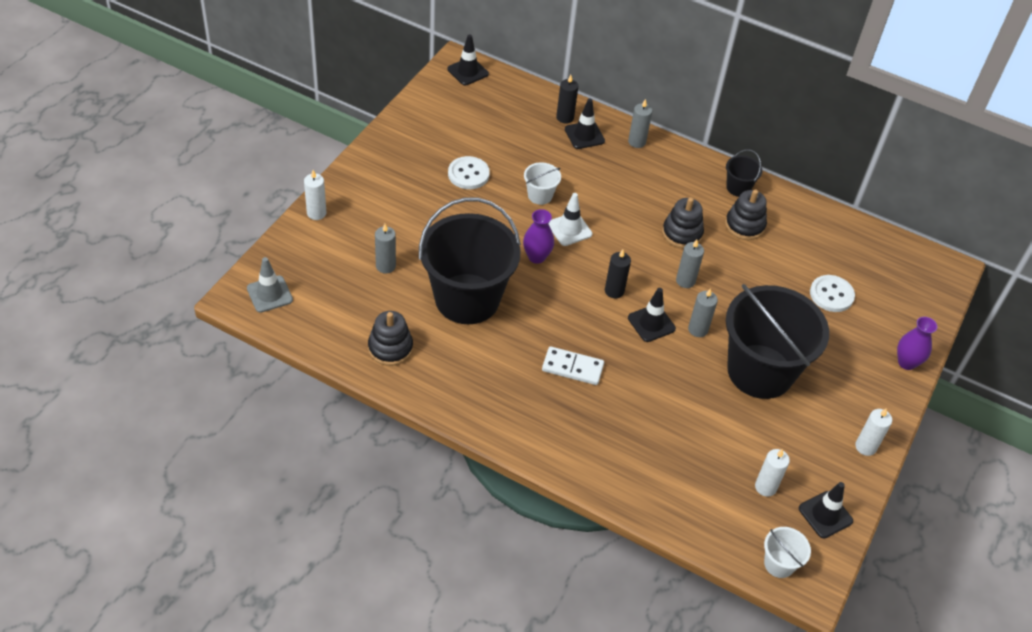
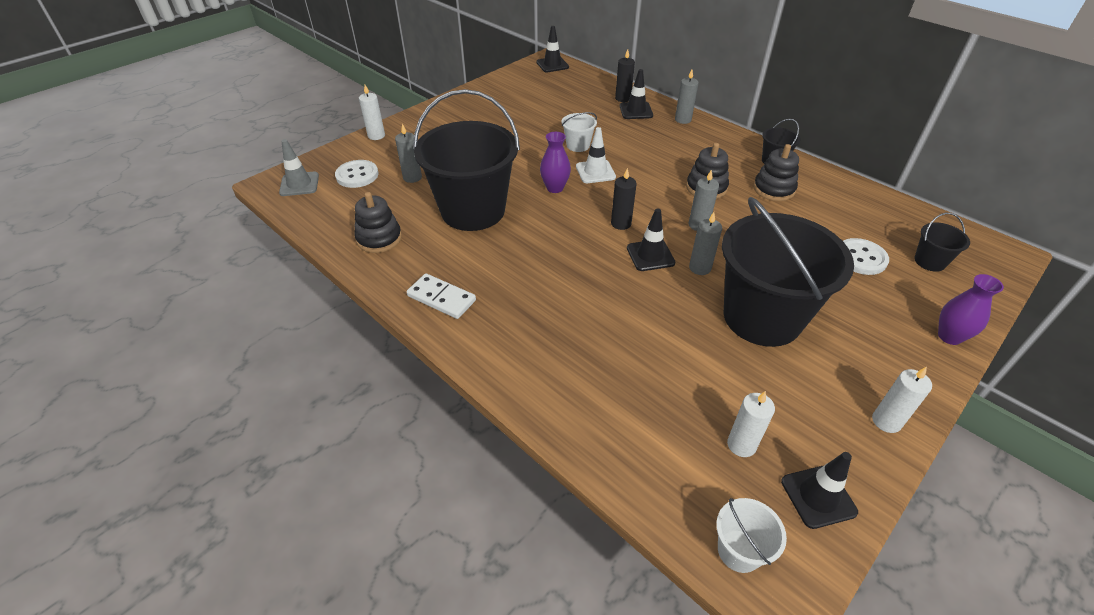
camera: 20 degrees right, 5 degrees down
(468, 174) = (520, 125): white button -> white button (357, 175)
(572, 368) = (551, 282): white domino -> white domino (441, 298)
(888, 289) = (929, 261): none -> black bucket

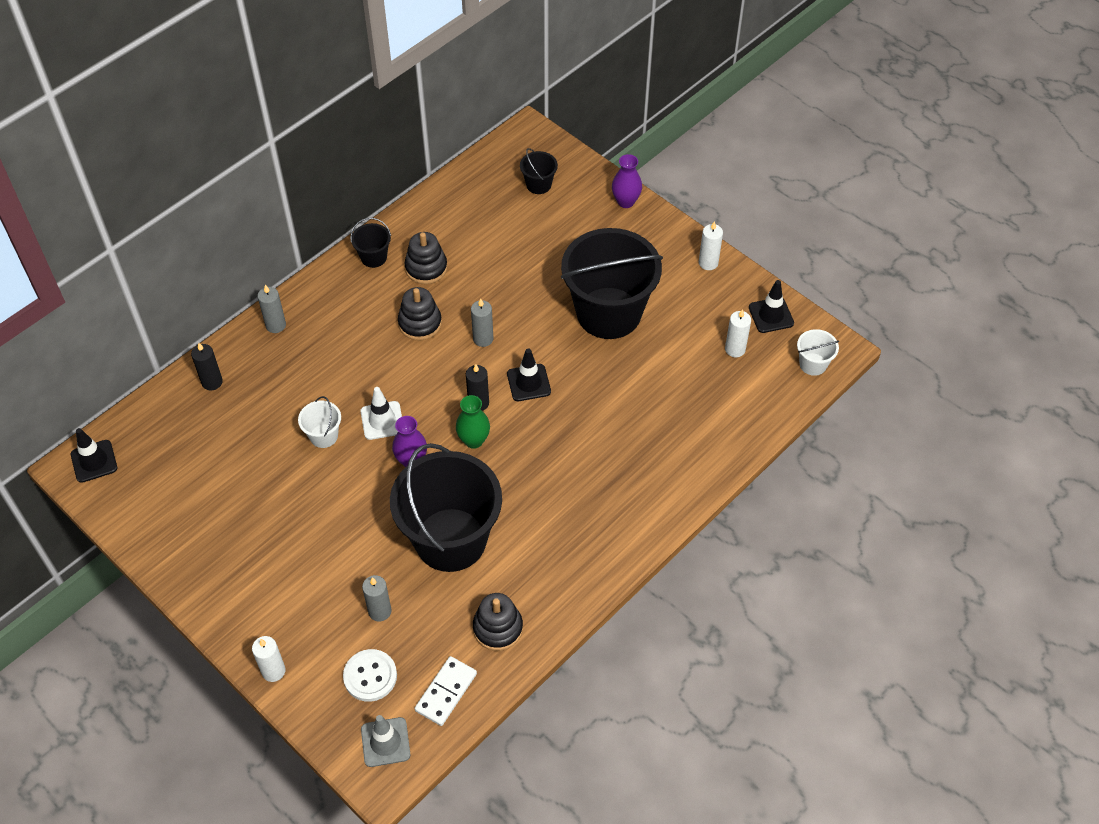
camera: 90 degrees left, 10 degrees up
(441, 298) = (590, 556): white domino -> white domino (446, 692)
(578, 221) = (474, 440): none -> green vase
(636, 111) = (247, 370): black traffic cone -> none
(700, 268) = (546, 347): grey candle -> none
(860, 258) = (534, 229): white button -> none

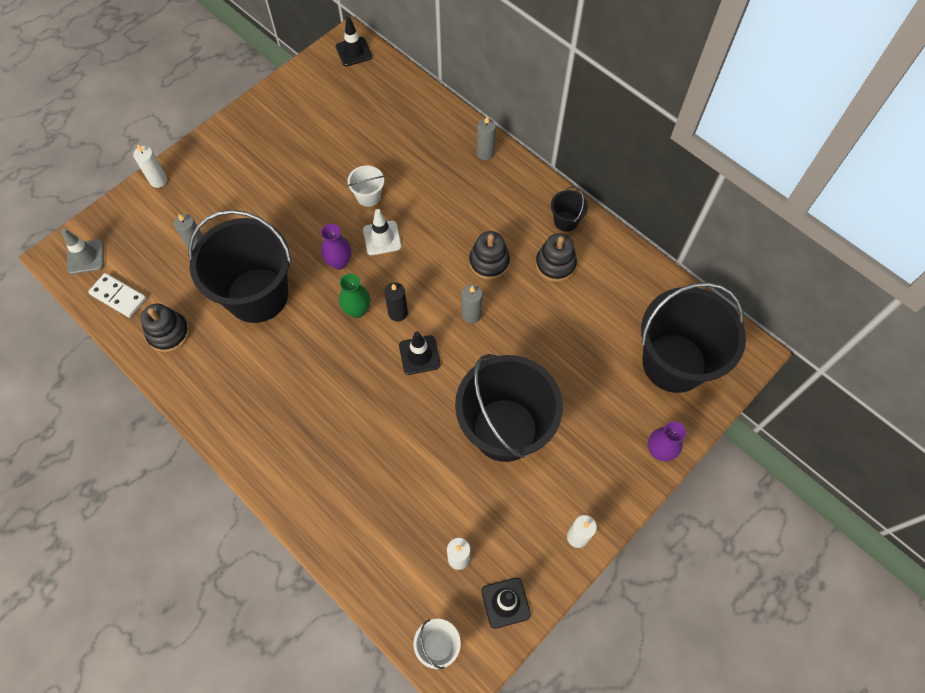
camera: 90 degrees right, 10 degrees up
(212, 382) = (426, 115): black candle -> none
(370, 676) = (142, 243): white button -> none
(538, 185) = (674, 363): black bucket -> black bucket, size x2.42

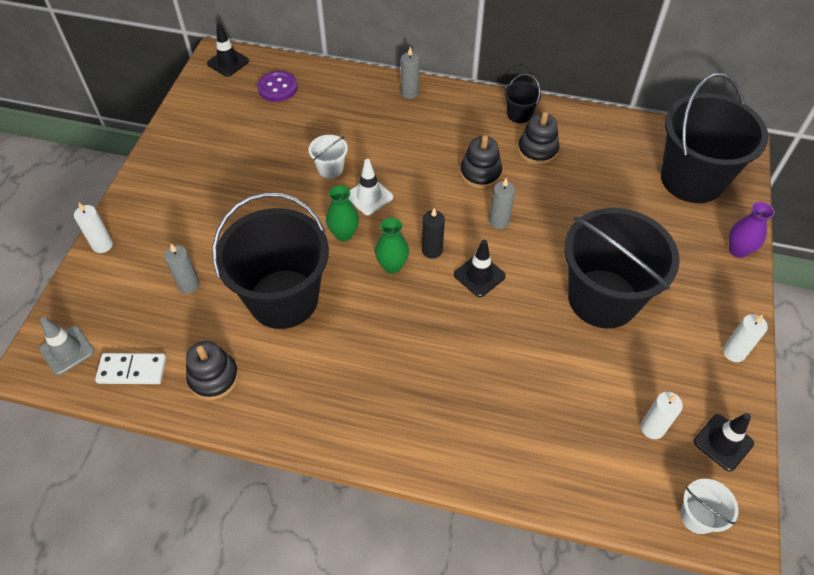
camera: 30 degrees left, 10 degrees down
(339, 262) = (344, 234): purple vase -> green vase
(378, 96) = (277, 88): none -> purple button

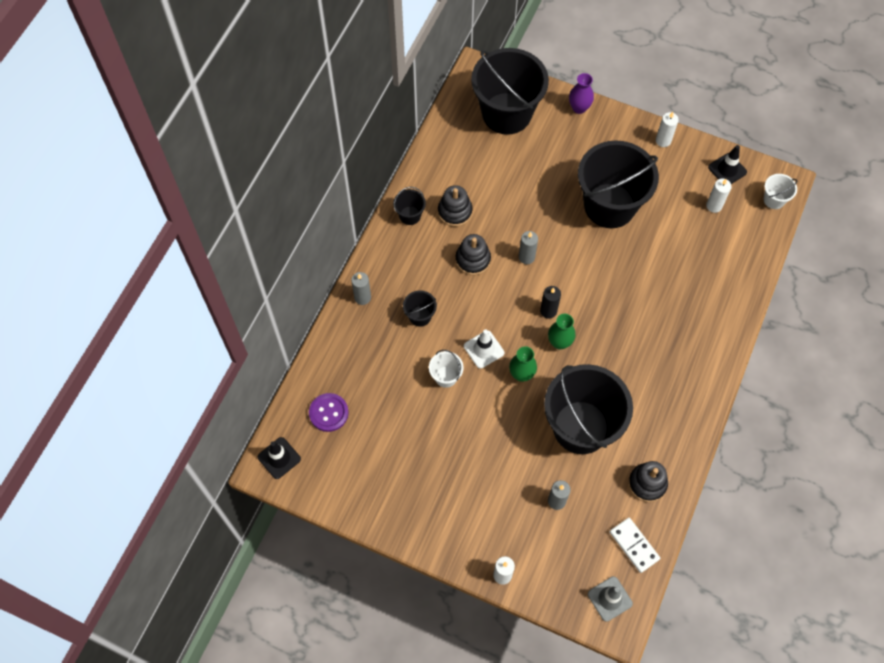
camera: 80 degrees left, 10 degrees up
(132, 370) = (634, 545): white domino -> white domino turned 45 degrees counterclockwise
(398, 139) = (420, 316): none -> black bucket
(479, 275) = (577, 282): black traffic cone -> none

